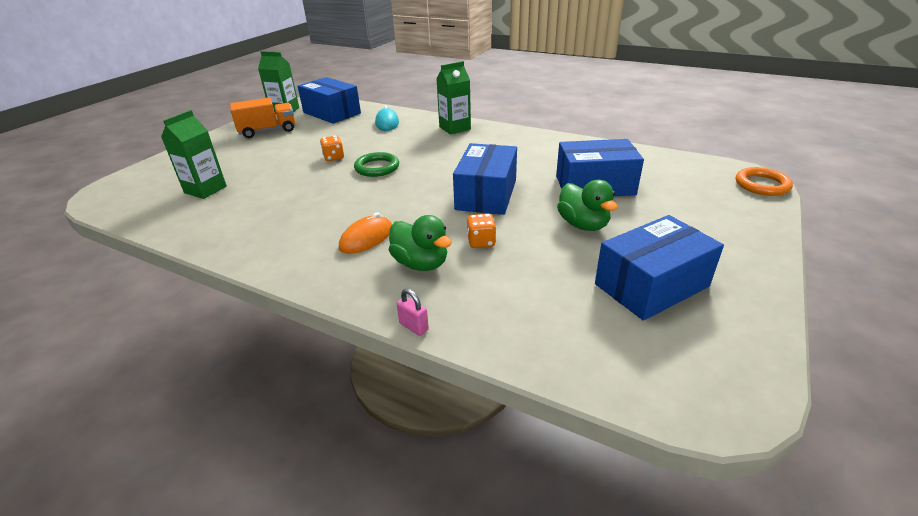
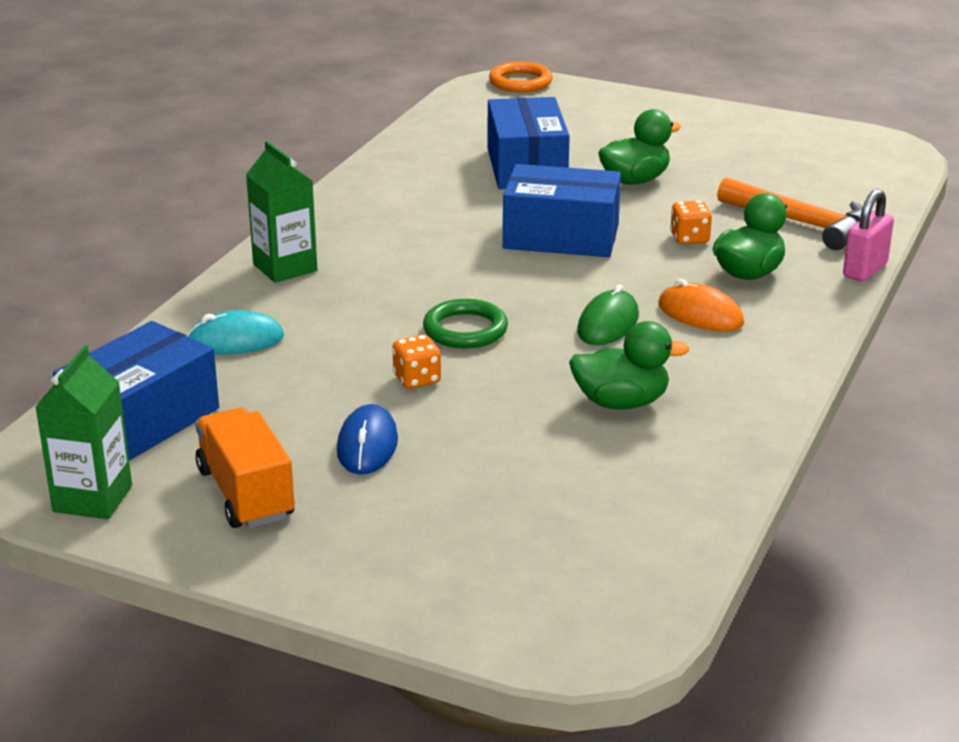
camera: 95 degrees left, 5 degrees down
(205, 189) = (565, 501): green carton -> none
(279, 206) = (621, 402): none -> green duck
(285, 149) = (367, 445): none -> blue mouse
(367, 206) = (608, 324): none -> green mouse
(414, 326) = (865, 270): pink padlock -> pink padlock, size x1.65
(509, 300) = (801, 223): none -> orange hammer
(651, 285) = (748, 157): blue box -> none

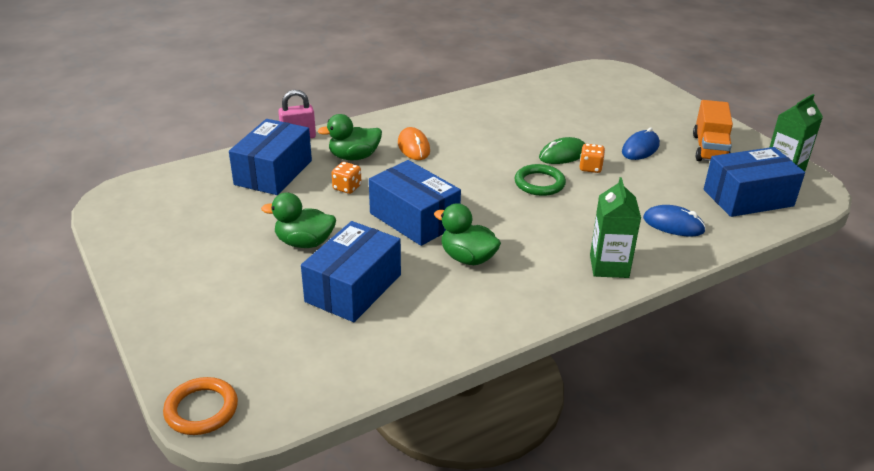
camera: 145 degrees left, 5 degrees up
(235, 340) = (673, 225): turquoise mouse -> blue mouse
(608, 324) = (464, 159): green mouse -> green mouse (563, 155)
(621, 402) = (508, 126): green duck -> green duck (467, 258)
(801, 223) = (273, 172): orange hammer -> blue box

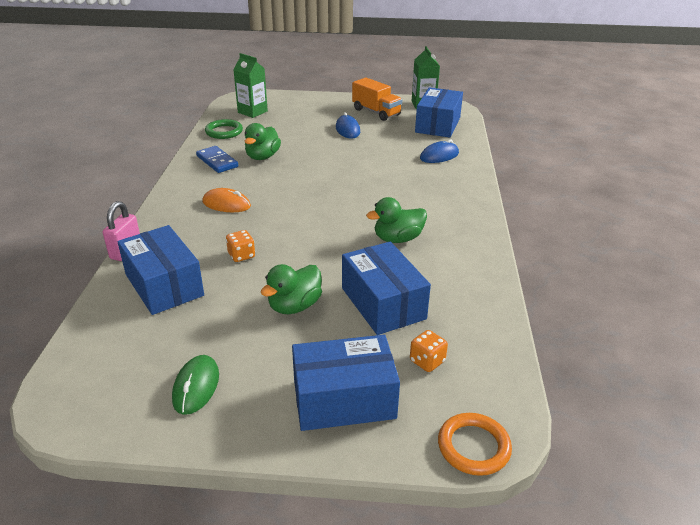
camera: 55 degrees left, 0 degrees up
(354, 157) = (200, 235): green duck -> green duck (262, 157)
(414, 219) = (324, 241): blue box -> blue box (344, 399)
(476, 112) = (217, 161): none -> blue domino
(539, 183) = (342, 177): green ring -> green ring (224, 132)
(563, 155) = (319, 155): green mouse -> green mouse (196, 387)
(590, 168) = (347, 153): orange dice -> orange dice (427, 361)
(609, 266) = (459, 193): green carton -> green carton (252, 112)

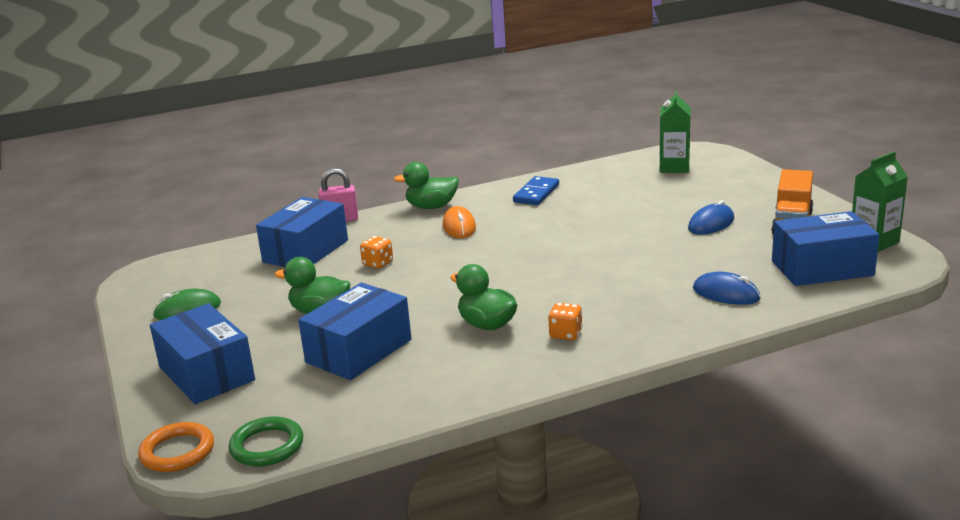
camera: 65 degrees right, 10 degrees down
(224, 132) = (604, 173): green ring -> green ring (267, 446)
(262, 157) = (575, 208): green duck -> green duck (431, 207)
(427, 361) = (283, 398): orange dice -> orange dice (565, 334)

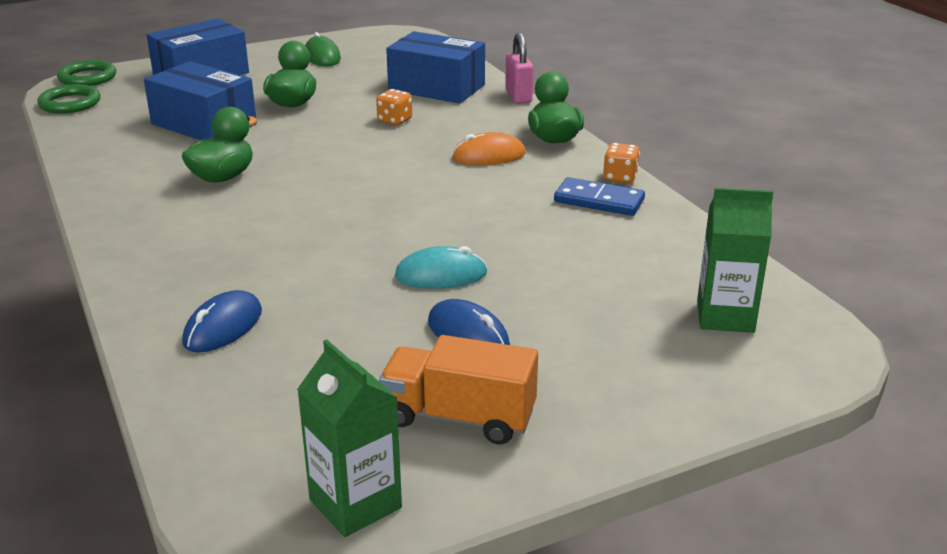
camera: 85 degrees right, 5 degrees up
(177, 452) = (87, 78): orange ring -> green ring
(565, 334) = (176, 217): orange dice -> orange dice (620, 177)
(643, 234) = (441, 275): none -> turquoise mouse
(822, 268) = (269, 424): blue box -> none

